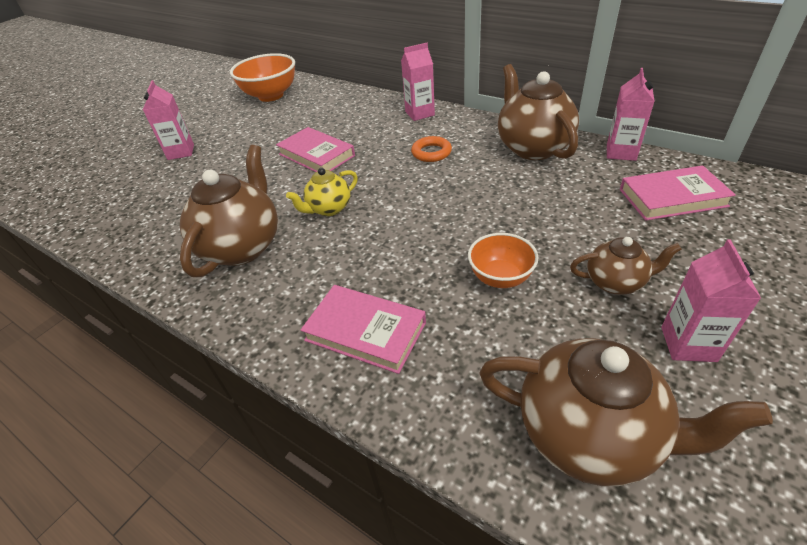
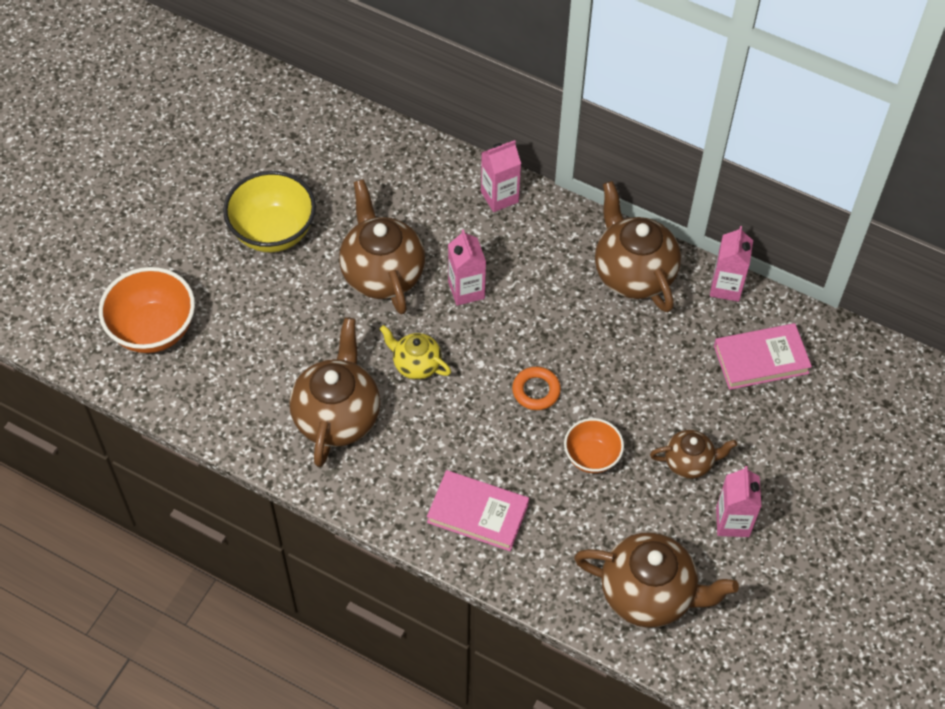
camera: 10 degrees left, 15 degrees up
(181, 152) = (205, 258): pink carton -> pink carton (466, 290)
(240, 137) = (273, 232): none -> yellow bowl
(271, 96) = (287, 138): orange bowl -> orange bowl (153, 330)
(316, 155) = (382, 273): pink book -> brown teapot
(329, 209) = (416, 364): yellow teapot -> yellow teapot turned 75 degrees clockwise
(431, 153) = (519, 276): orange ring -> orange ring (536, 391)

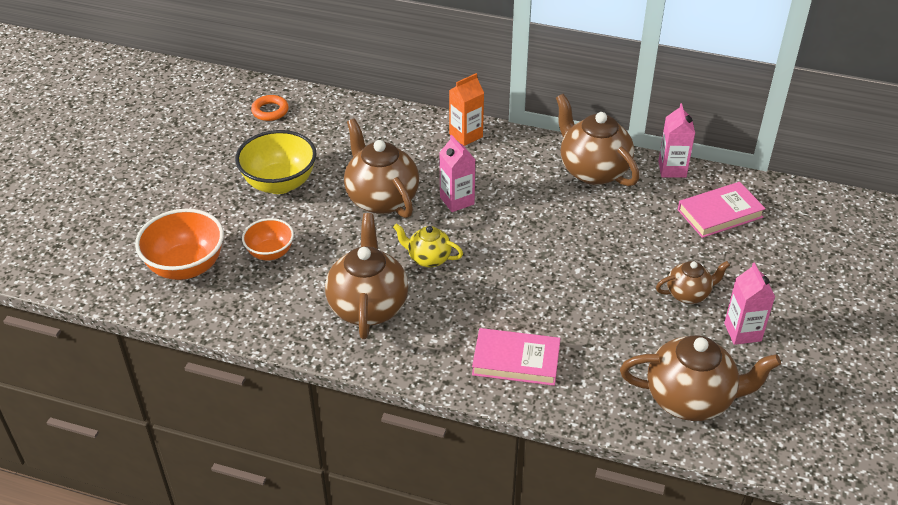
camera: 10 degrees left, 15 degrees down
(499, 197) = (466, 135): pink carton -> orange carton
(536, 391) = (539, 262): orange ring -> orange ring (270, 111)
(592, 457) = (603, 303): orange bowl -> orange bowl (270, 253)

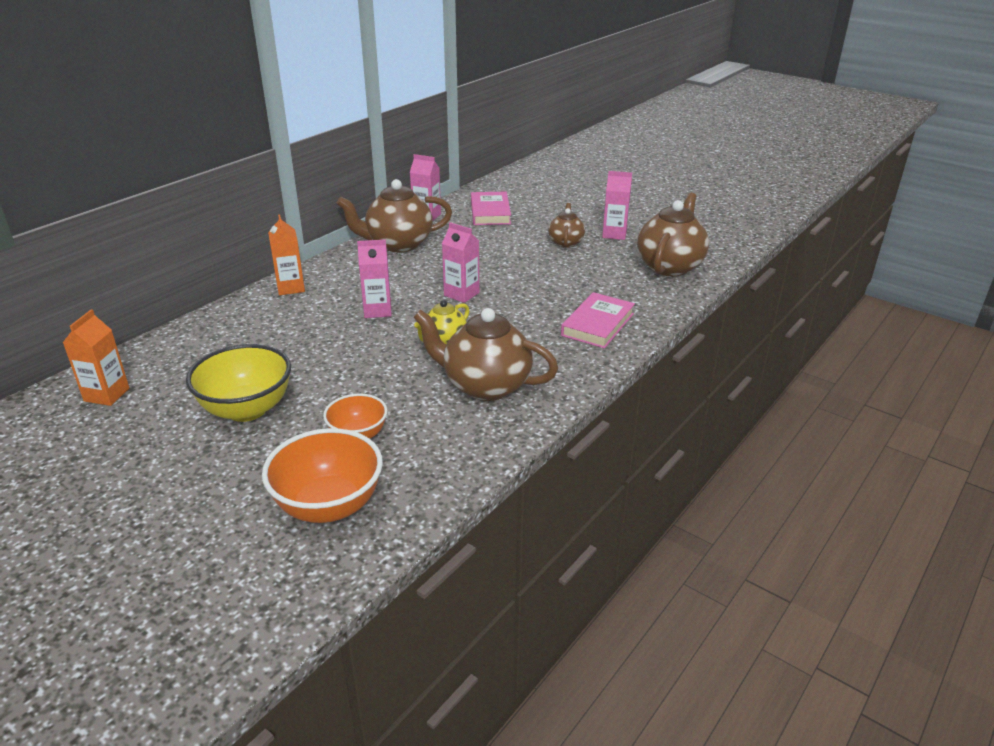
camera: 70 degrees left, 10 degrees down
(270, 111) = (106, 395): orange ring -> orange carton
(381, 199) = (336, 349): brown teapot -> none
(519, 245) = (461, 294): none -> pink carton

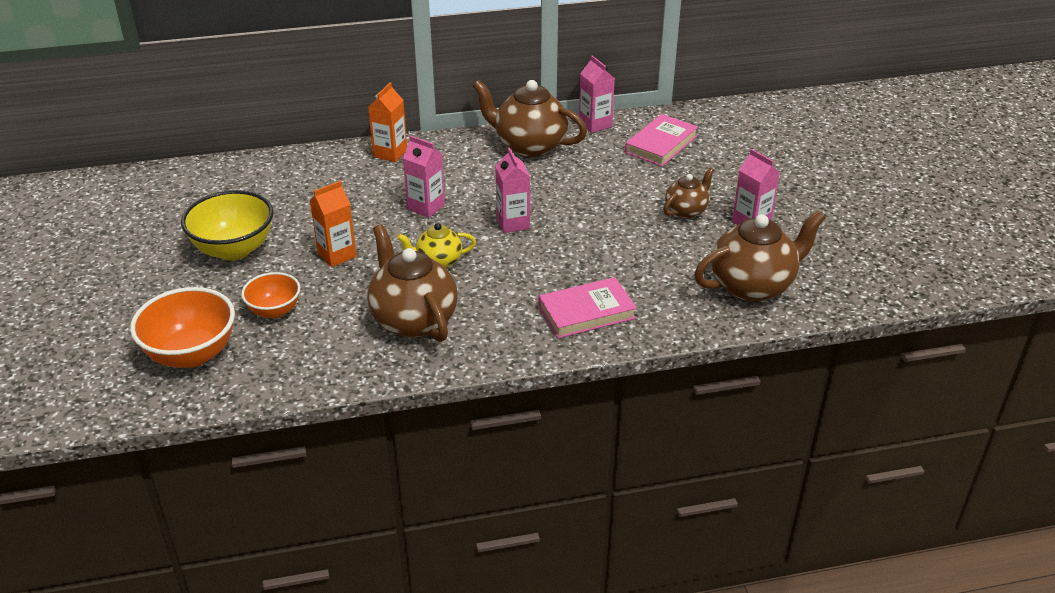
camera: 40 degrees right, 5 degrees up
(106, 395) = (170, 191): orange carton -> orange carton (337, 255)

